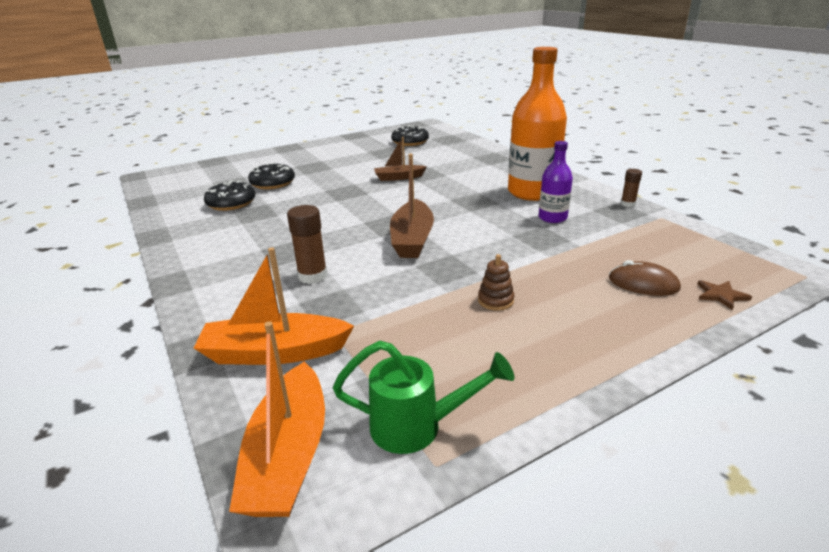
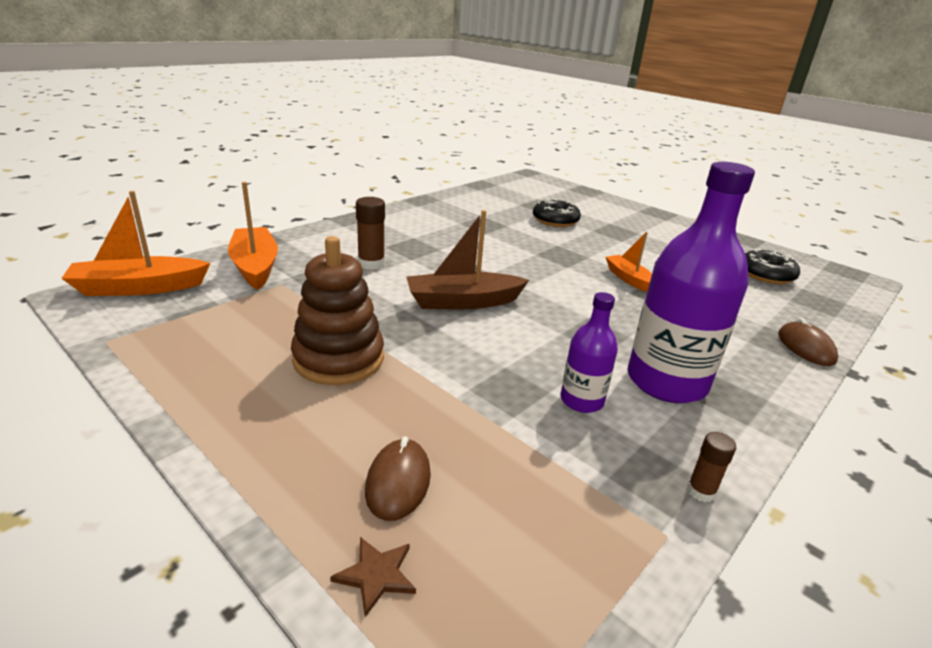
camera: 70 degrees right, 0 degrees up
(231, 203) = (497, 212): black donut -> none
(398, 177) = (629, 279): brown boat -> orange boat
(418, 426) = (150, 330): green watering can -> none
(495, 300) = (338, 359): brown stacking toy -> brown stacking toy, size x2.23
(499, 154) = (805, 347): none -> brown mouse
(532, 192) = (666, 382): orange bottle -> purple bottle

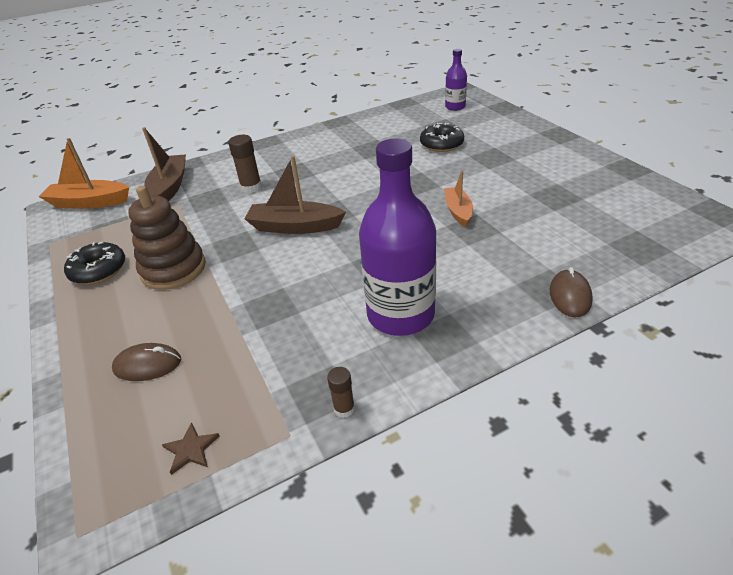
camera: 25 degrees right, 10 degrees up
(255, 266) = (170, 187): orange boat -> brown boat
(376, 575) = (95, 421): brown star -> brown star (191, 449)
(398, 482) = (148, 365): brown mouse -> brown mouse turned 60 degrees clockwise
(581, 401) = (317, 322): purple bottle -> purple bottle (455, 107)
(766, 275) = (610, 212): black donut -> black donut (98, 270)

